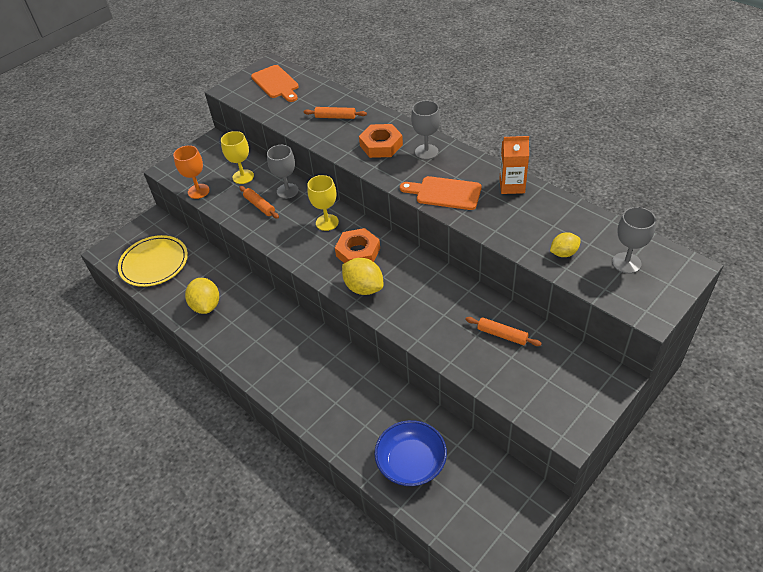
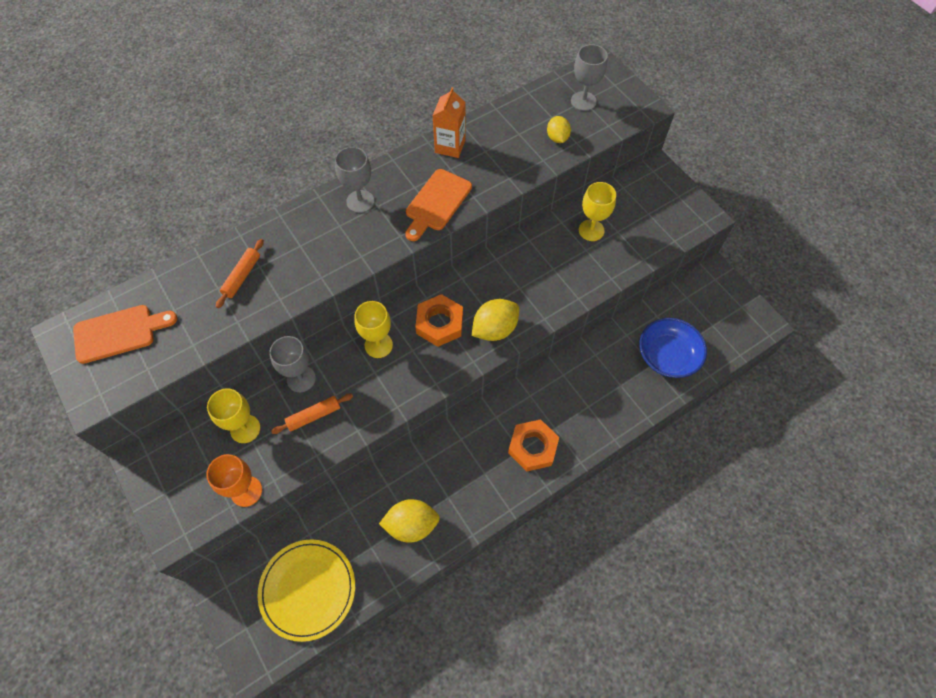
camera: 80 degrees left, 15 degrees up
(381, 145) = (325, 241): orange nut -> orange nut (532, 447)
(502, 335) = (591, 230): orange rolling pin -> yellow goblet

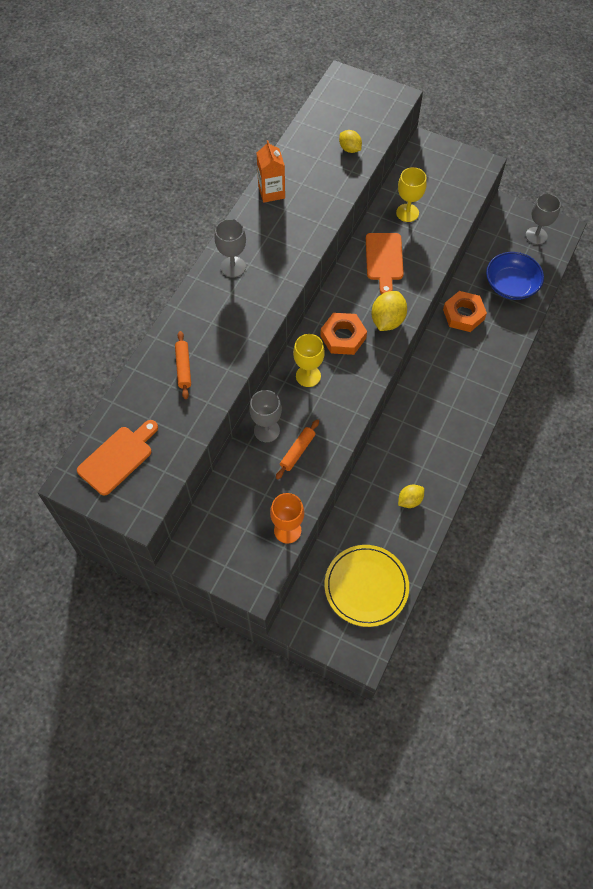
camera: 30 degrees left, 0 degrees up
(245, 429) = (251, 488): yellow goblet -> none
(411, 525) = (410, 500): yellow lemon -> yellow lemon, size x0.62
(437, 203) = (294, 240): orange cutting board -> orange cutting board (384, 259)
(532, 447) = (459, 400): orange nut -> orange nut (463, 314)
(583, 101) = (349, 111): grey goblet -> grey goblet (536, 236)

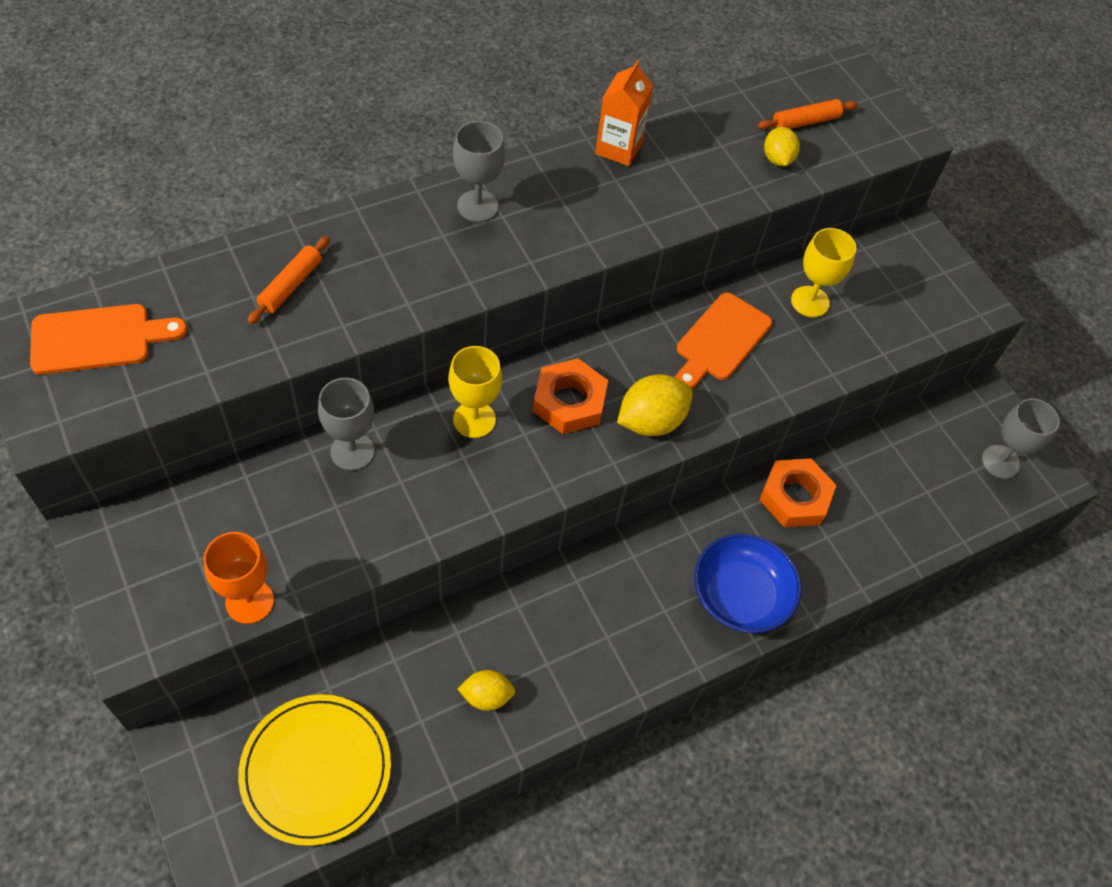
camera: 30 degrees right, 5 degrees down
(297, 451) = (365, 507): orange rolling pin -> orange rolling pin (805, 122)
(511, 285) = (902, 504): blue bowl -> blue bowl (740, 595)

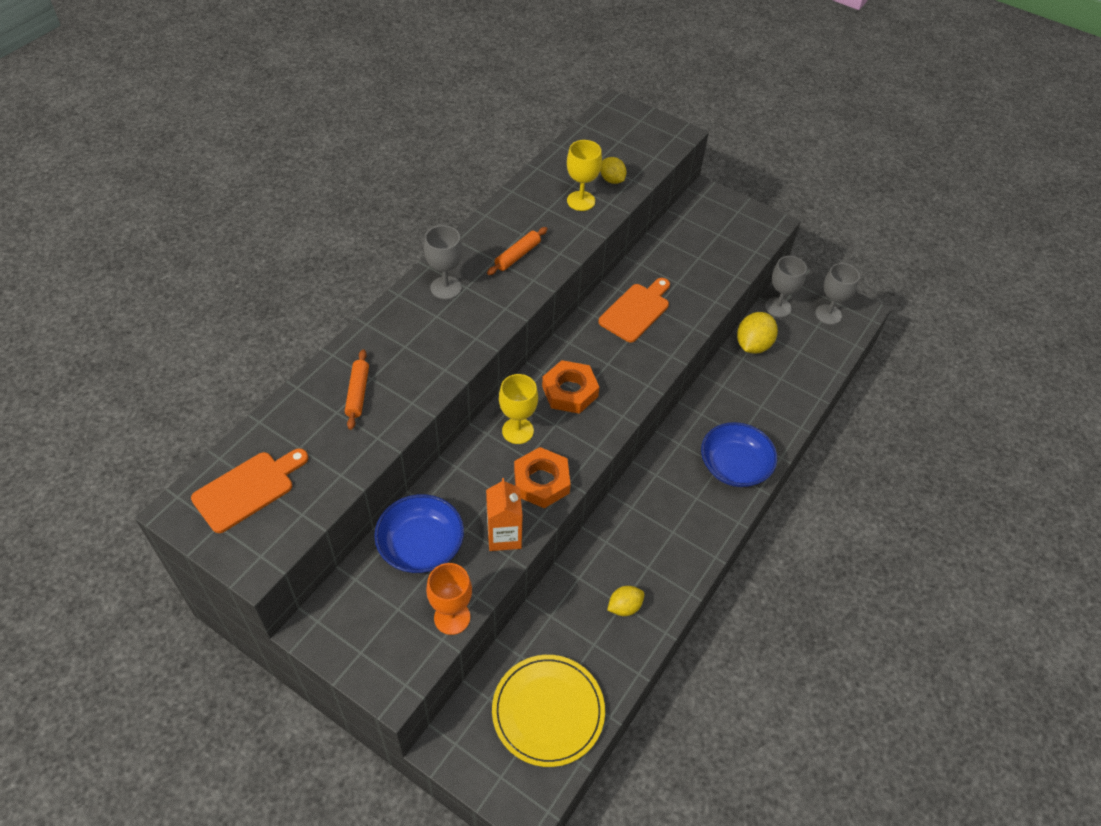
camera: 25 degrees left, 5 degrees down
(273, 499) = (421, 545): none -> blue bowl
(352, 451) = (452, 489): grey goblet -> grey goblet (778, 307)
(618, 148) = (510, 213): orange carton -> orange carton (504, 536)
(651, 421) = (628, 380): yellow lemon -> yellow lemon (753, 345)
(720, 340) = (636, 311): orange cutting board -> orange cutting board turned 150 degrees counterclockwise
(795, 497) = (727, 391): orange nut -> orange nut (541, 482)
(805, 122) = (613, 150): orange rolling pin -> orange rolling pin (517, 255)
(810, 301) = (673, 263): yellow goblet -> yellow goblet (581, 201)

